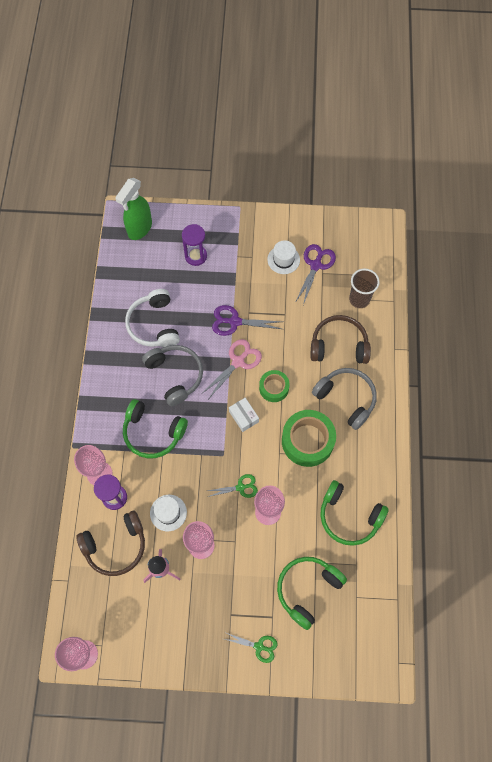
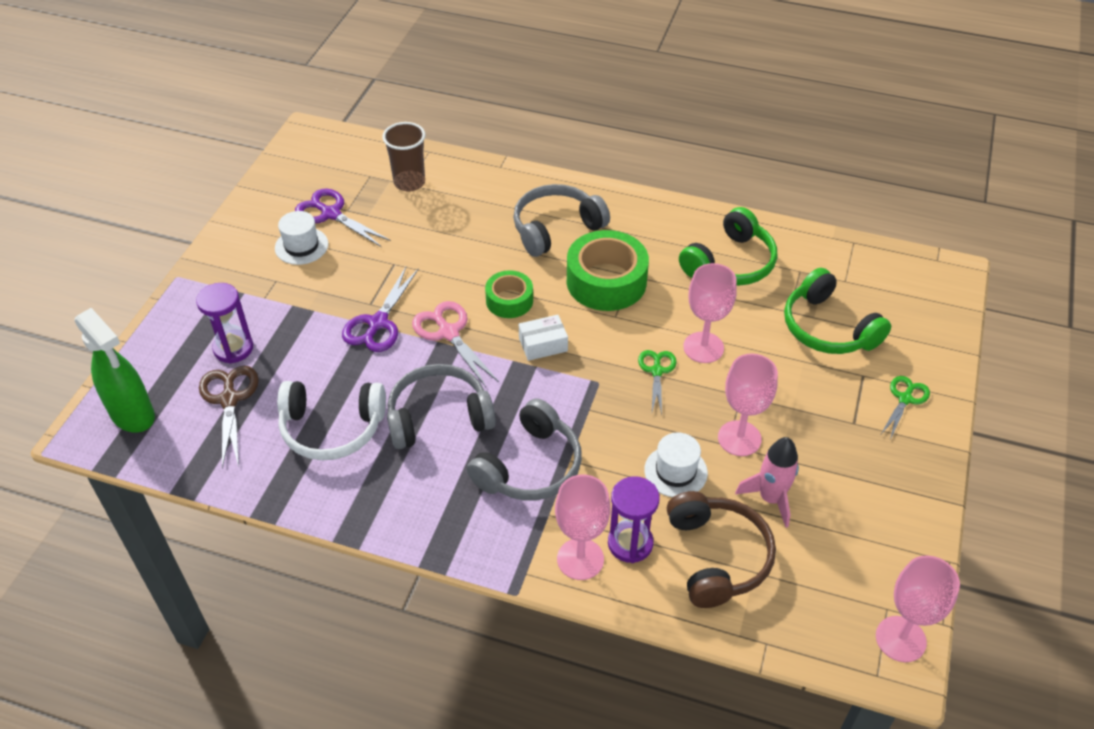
camera: 75 degrees left, 20 degrees down
(153, 432) = (530, 466): green headphones -> grey headphones
(160, 268) = (229, 399): none -> brown scissors
(339, 345) = (471, 218): brown headphones -> none

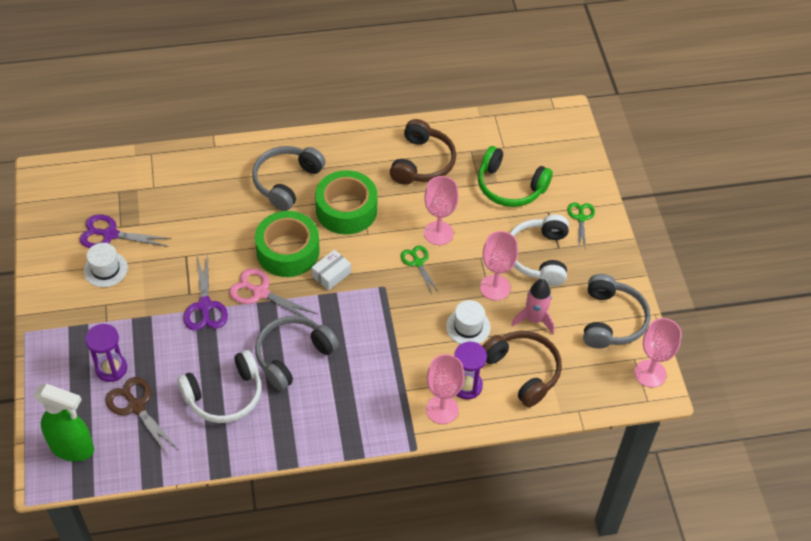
camera: 30 degrees left, 5 degrees up
(409, 182) = (153, 185): brown cup -> none
(509, 300) = (288, 251): green tape -> green tape, size x1.72
(530, 466) = (374, 363): grey headphones -> grey headphones (611, 320)
(730, 263) = (422, 162): green headphones -> brown headphones
(820, 423) = (539, 256): none -> white headphones

